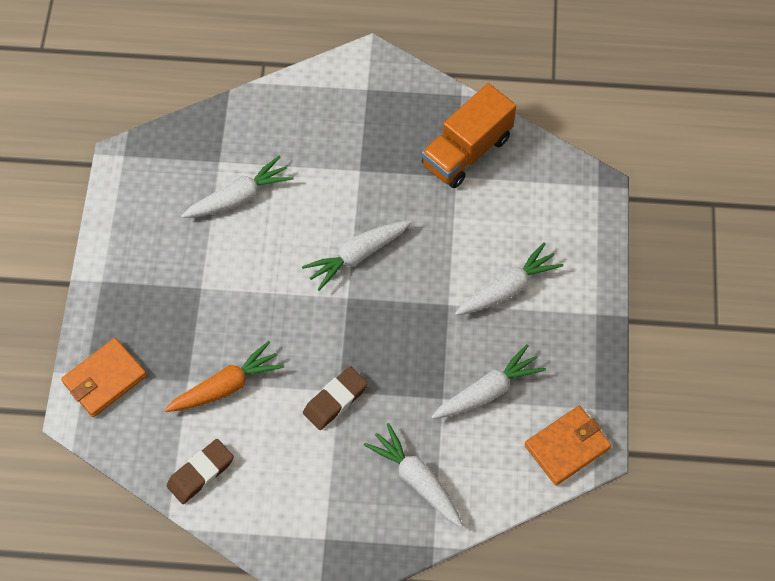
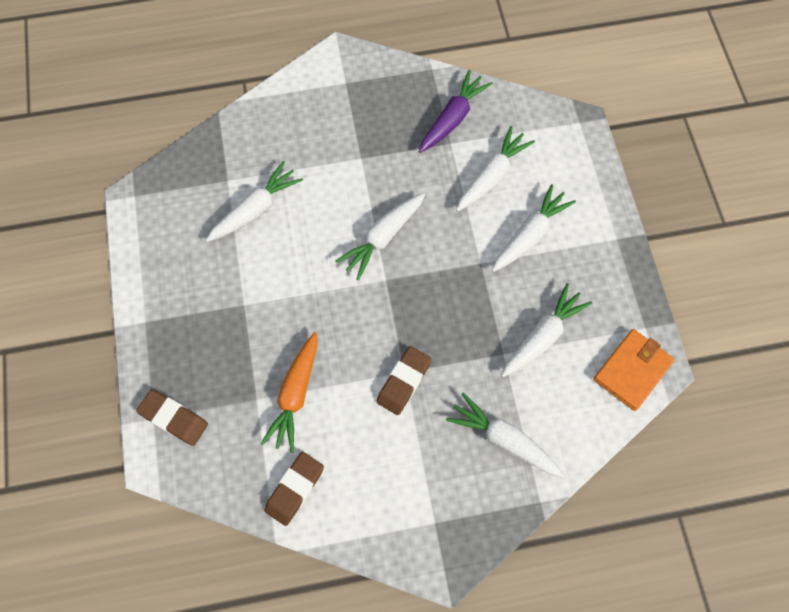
camera: 15 degrees left, 5 degrees up
(105, 379) = (174, 418): orange wallet -> brown eraser
(226, 386) = (295, 395): orange carrot -> orange carrot turned 150 degrees clockwise
(466, 151) = (453, 118): orange truck -> purple carrot
(488, 219) = (492, 175): none -> white carrot

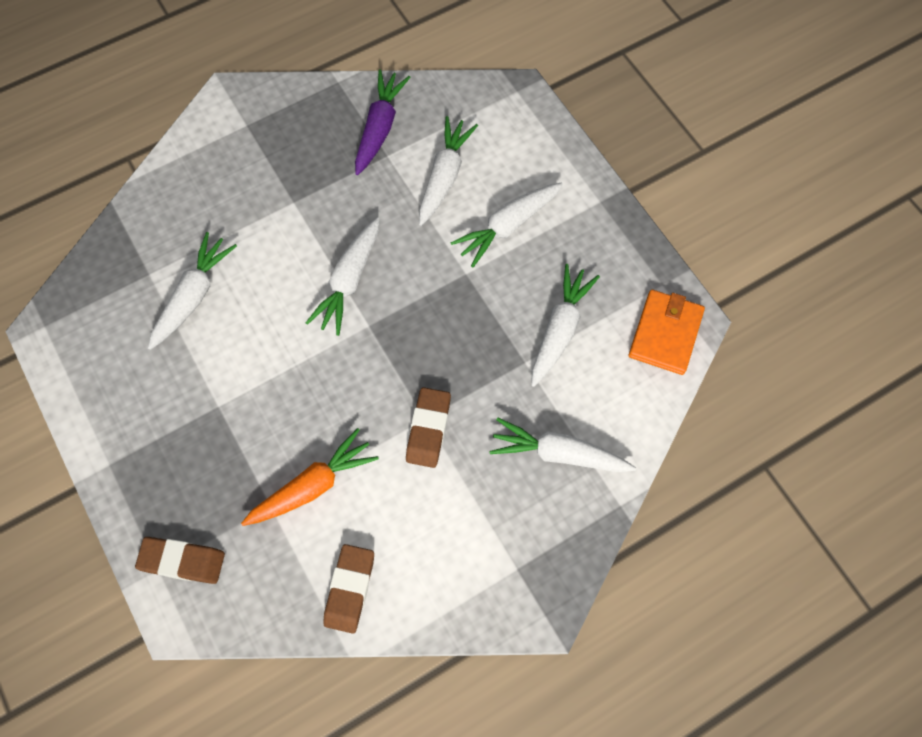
camera: 20 degrees left, 0 degrees up
(295, 395) = (313, 485): orange carrot -> orange carrot turned 120 degrees counterclockwise
(530, 235) = (507, 226): white carrot -> white carrot turned 150 degrees counterclockwise

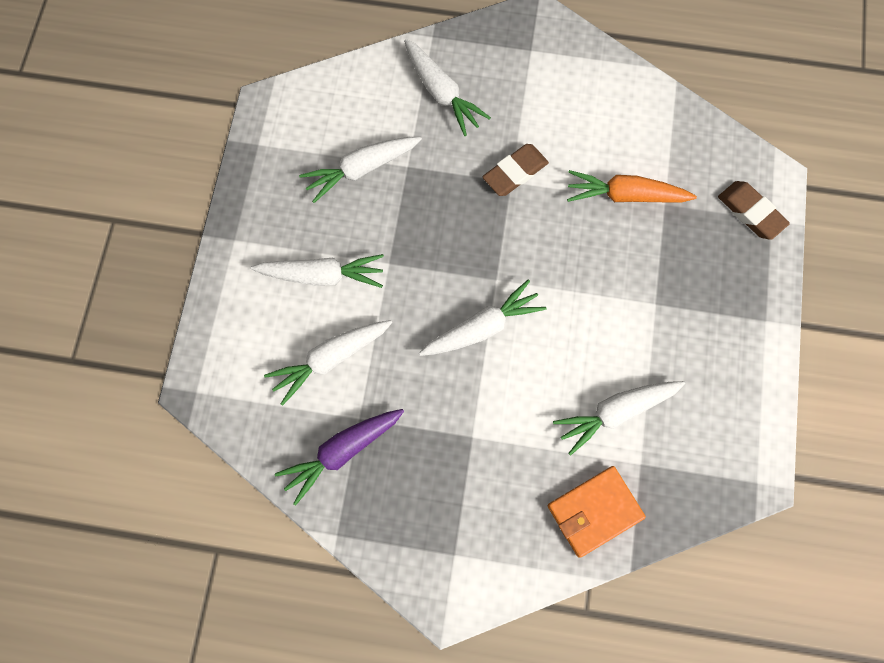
camera: 140 degrees left, 5 degrees up
(350, 589) = (648, 114): brown eraser -> none
(665, 334) = (293, 111): orange wallet -> orange wallet (594, 511)

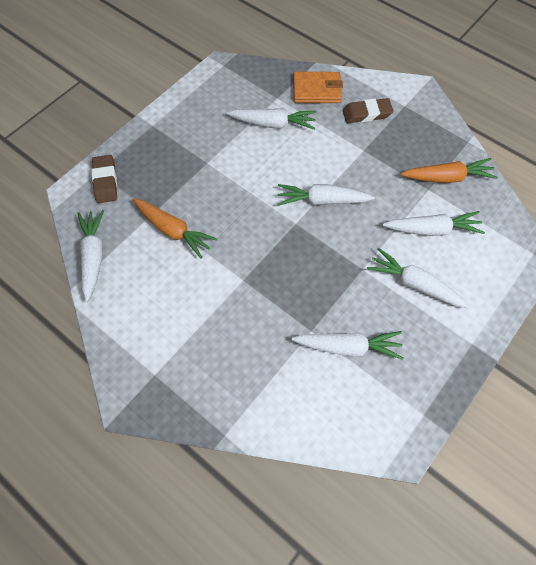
camera: 150 degrees left, 10 degrees down
(342, 452) = (447, 177): purple carrot -> orange carrot
(441, 93) = (249, 376): white carrot -> white carrot (93, 256)
(515, 172) = (235, 284): brown eraser -> brown eraser (367, 114)

